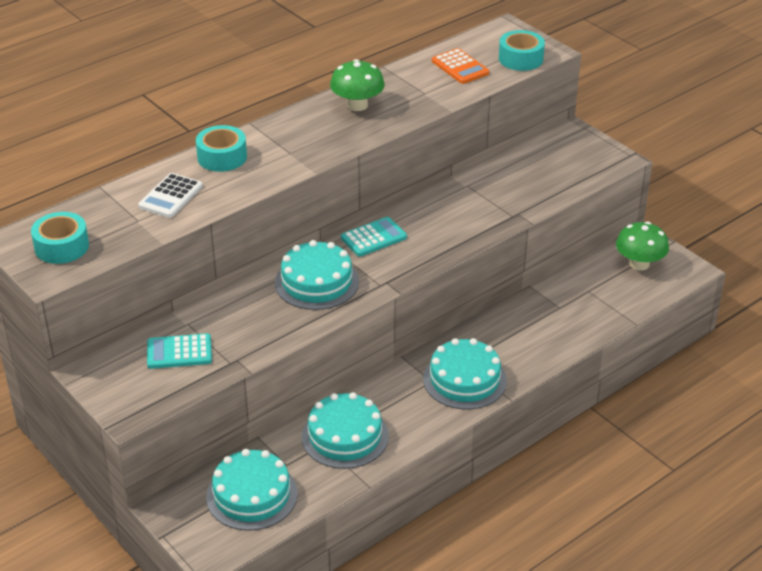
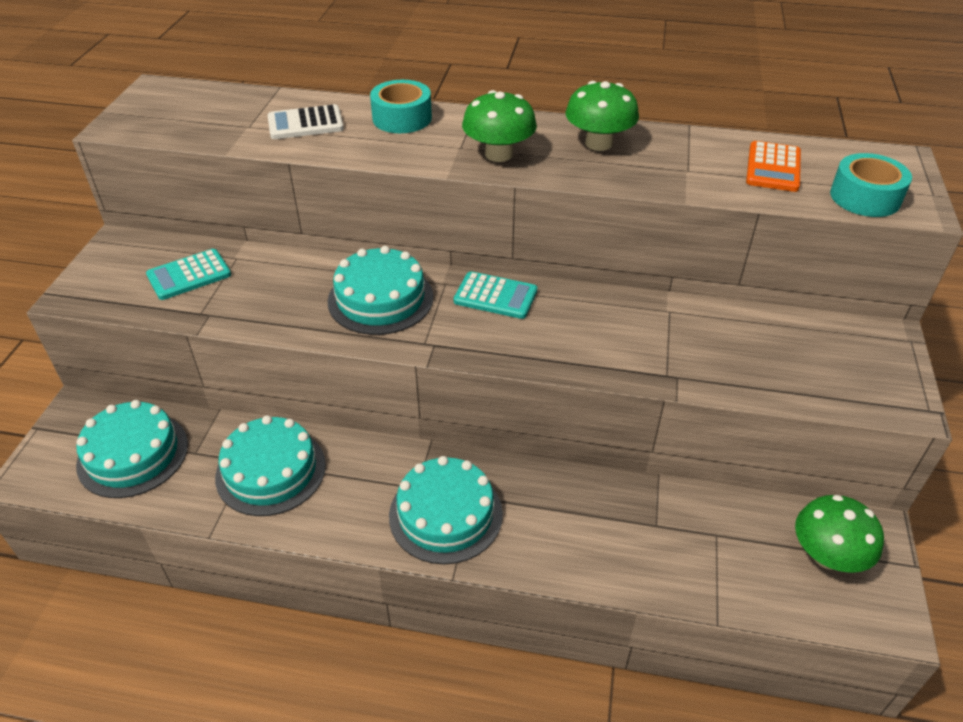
camera: 50 degrees right, 5 degrees up
(61, 247) = (168, 112): turquoise tape -> none
(179, 352) = (189, 275): turquoise calculator -> turquoise calculator turned 75 degrees counterclockwise
(318, 143) = (498, 154): none -> green mushroom

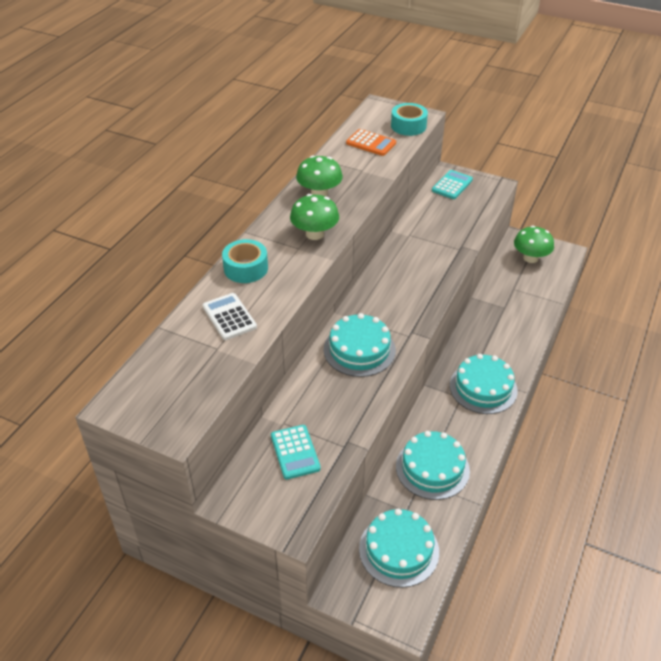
camera: 75 degrees left, 0 degrees up
(305, 124) = (229, 317): white calculator -> white calculator turned 150 degrees clockwise
(495, 296) = (374, 298): turquoise calculator -> turquoise calculator (452, 185)

